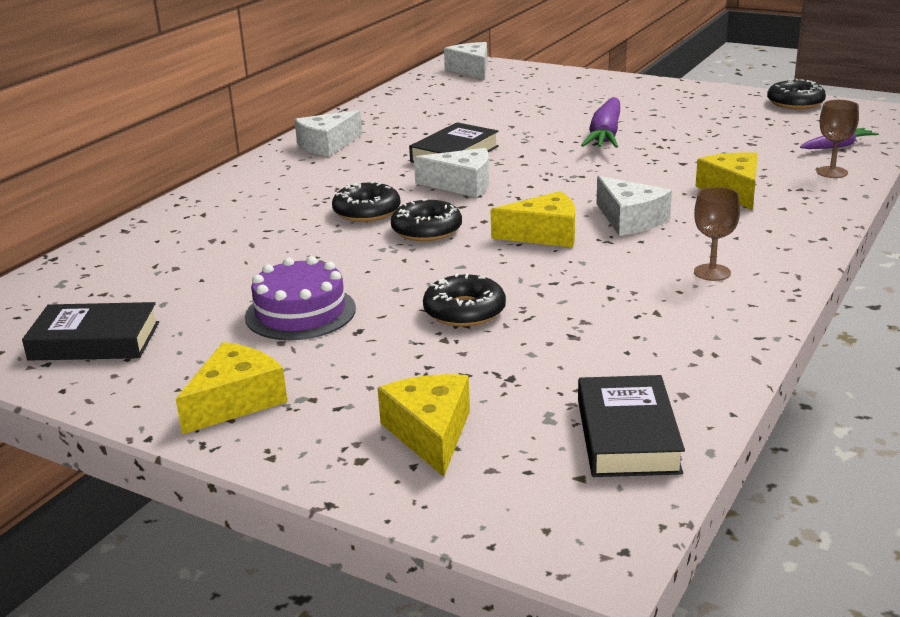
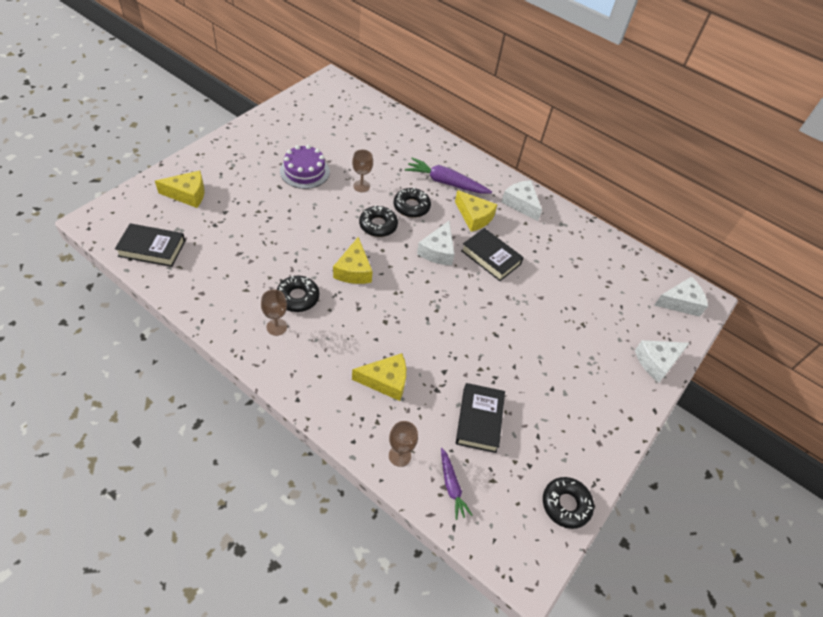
camera: 90 degrees right, 25 degrees up
(95, 341) = (307, 116): black book -> black book (479, 420)
(235, 401) = (240, 148): yellow cheese -> yellow cheese (474, 217)
(328, 255) = (361, 186): none -> brown goblet
(464, 311) = (280, 222): black donut -> black donut (297, 297)
(605, 135) = (510, 344): purple carrot -> purple carrot (445, 182)
(630, 220) = (359, 313): white cheese -> white cheese (657, 362)

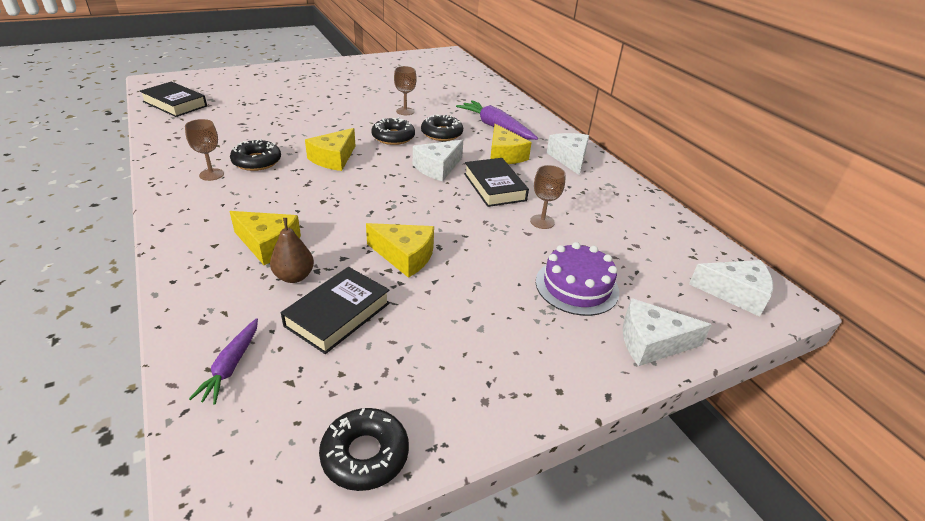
camera: 30 degrees right, 15 degrees down
(187, 194) = (245, 84): yellow cheese -> yellow cheese (405, 256)
(304, 171) = (362, 93): purple cake -> purple cake (577, 286)
(399, 455) = (206, 312): brown goblet -> brown goblet (542, 222)
(427, 402) = (294, 276): none -> brown pear

